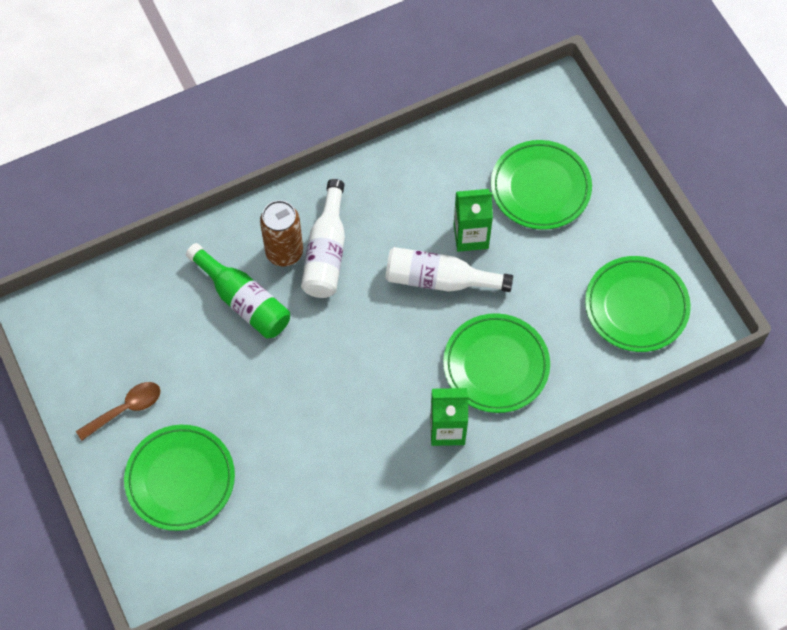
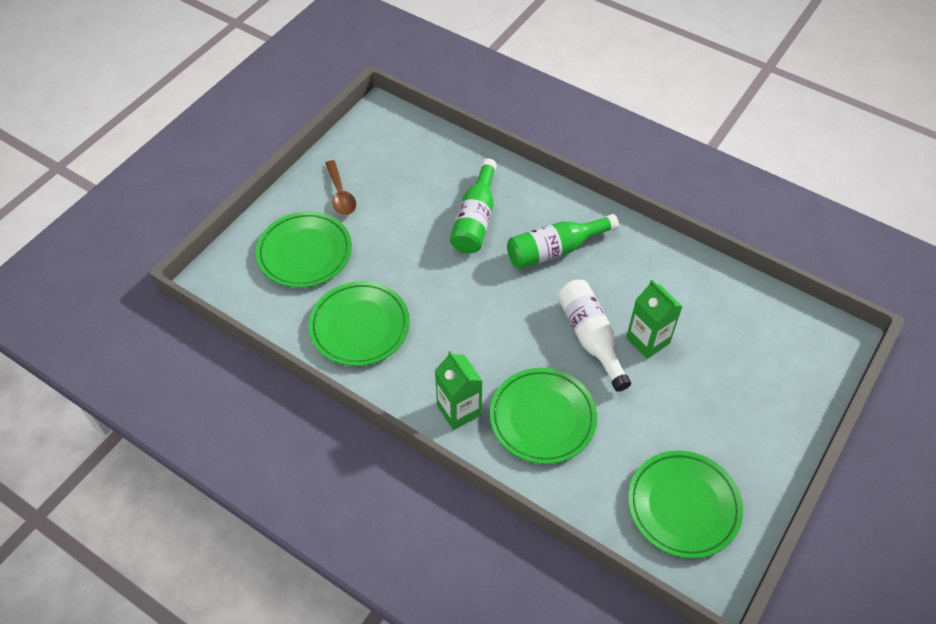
camera: 60 degrees right, 10 degrees down
(125, 409) = (340, 194): brown spoon -> brown spoon turned 45 degrees clockwise
(284, 252) = (534, 224): brown can -> none
(326, 252) = (555, 250): white bottle -> green bottle
(540, 188) = (735, 370): green plate -> green plate (360, 326)

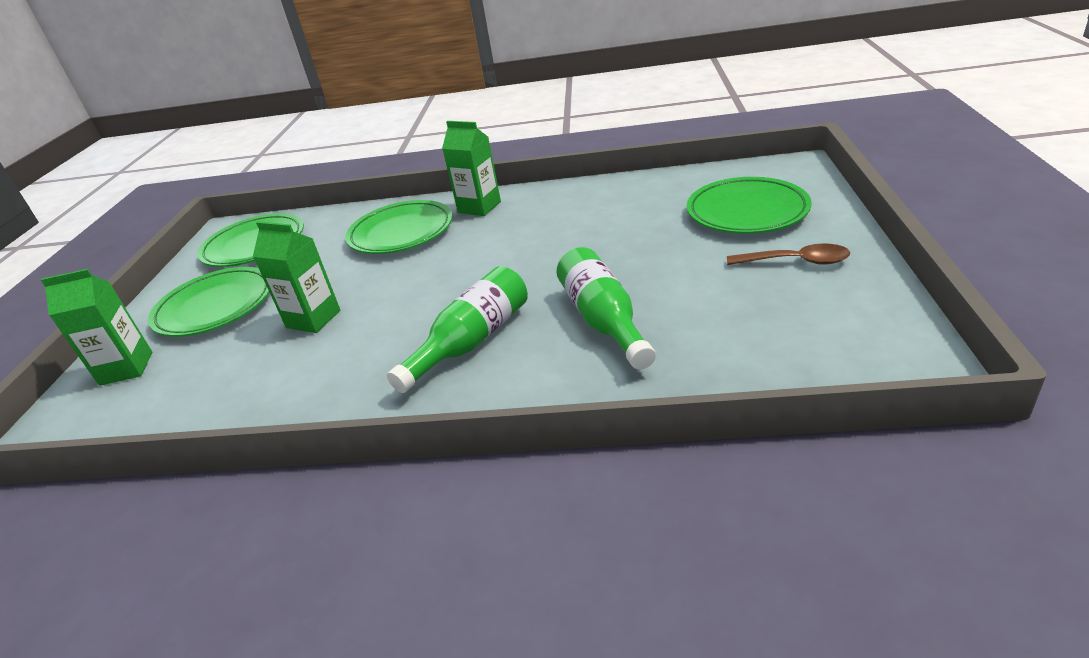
camera: 155 degrees right, 20 degrees down
(340, 194) = (795, 262): brown spoon -> brown spoon turned 150 degrees clockwise
(360, 326) = (620, 203): green plate -> green plate (215, 307)
(590, 337) = (382, 293): white bottle -> none
(793, 373) = (126, 368): none -> green carton

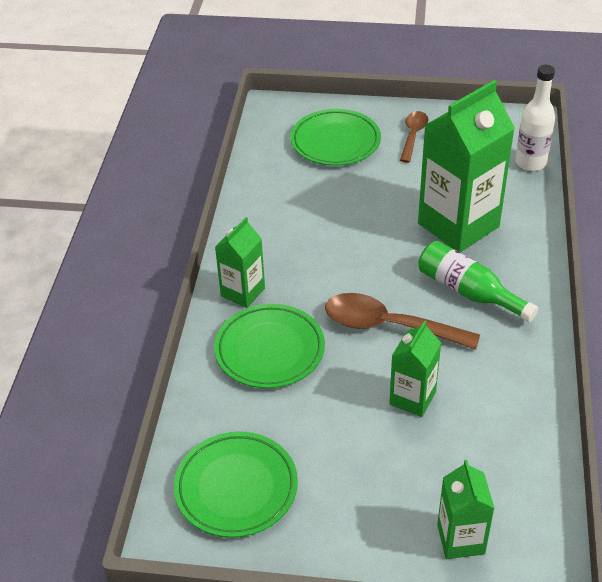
camera: 90 degrees left, 10 degrees up
(215, 307) = (367, 490): green plate -> none
(421, 291) = (389, 326): none -> brown spoon
(603, 320) = (458, 225): green bottle -> green carton
(786, 379) = (530, 163): none -> white bottle

